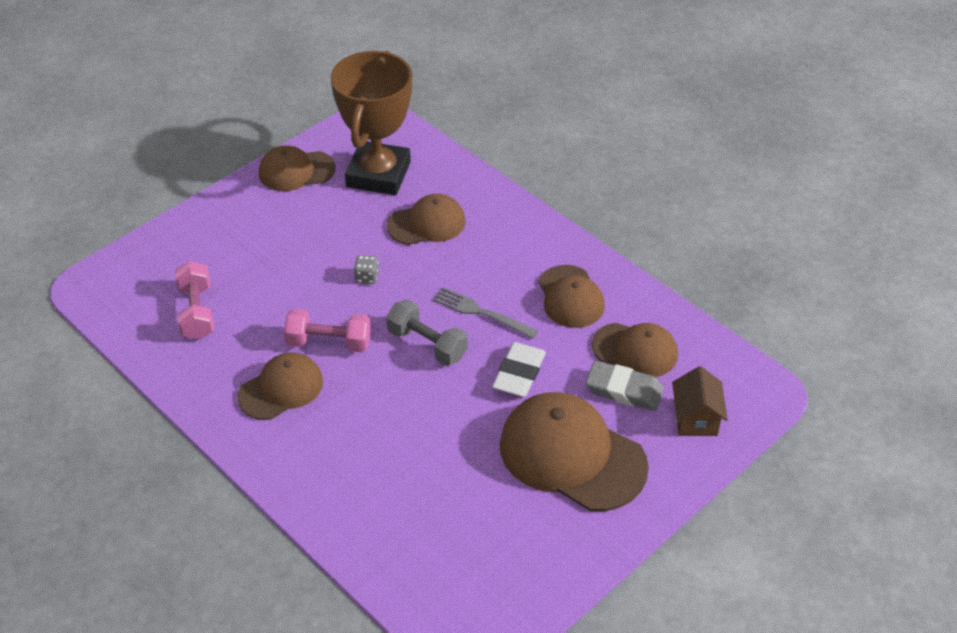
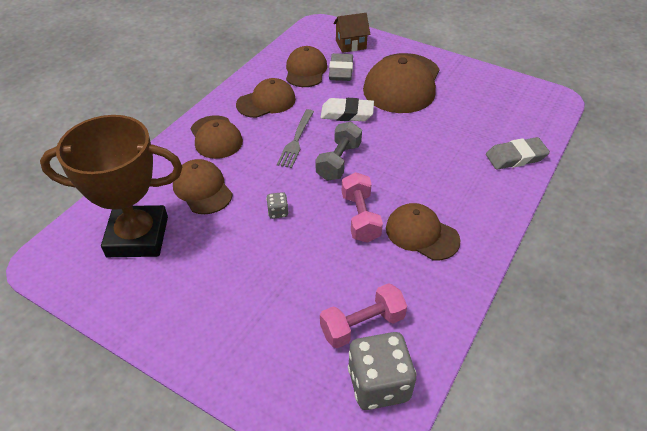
camera: 105 degrees left, 0 degrees up
(135, 309) = (378, 384): none -> grey dice
(296, 171) = (136, 305): brown cap -> brown cap (216, 137)
(363, 532) = (516, 157): none -> grey eraser

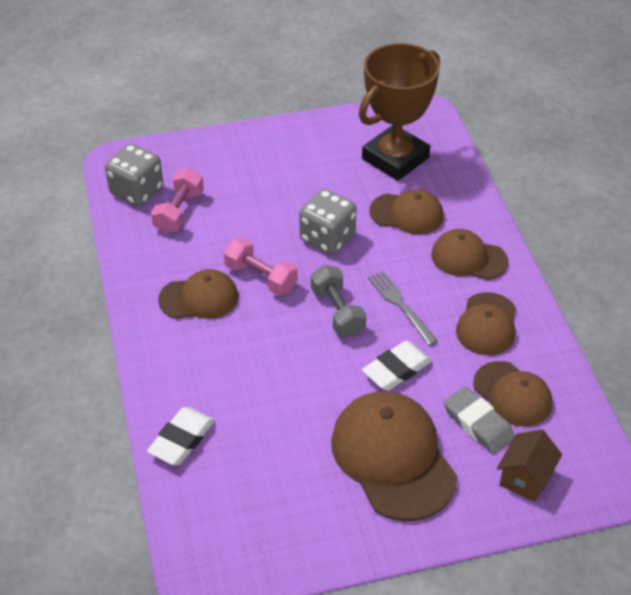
camera: 135 degrees right, 0 degrees up
(278, 212) = (327, 238): grey dice -> grey dice, size x2.22
(516, 157) = (182, 440): grey eraser -> white eraser

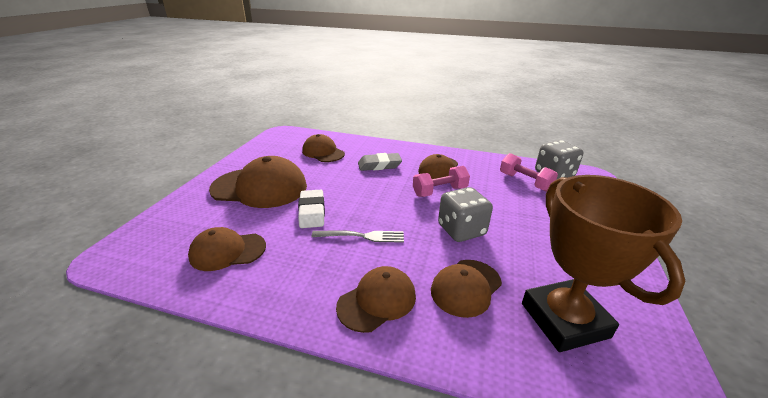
camera: 120 degrees right, 15 degrees down
(182, 440) = (349, 143): white eraser -> none
(337, 312) = (382, 208): grey dumbbell -> none
(478, 424) = (232, 225): grey eraser -> grey eraser (379, 165)
(487, 324) = (297, 272): brown cap -> brown cap (323, 152)
(525, 478) = (174, 225): brown house -> none

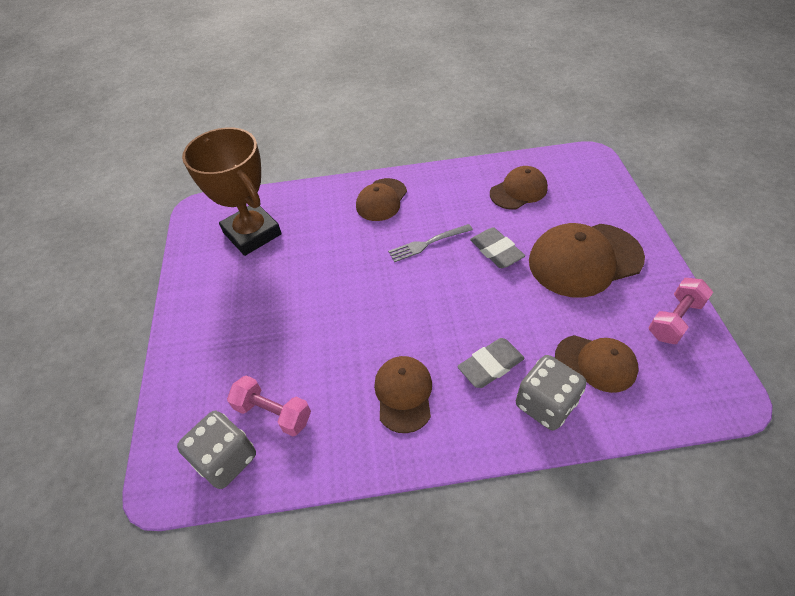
camera: 160 degrees right, 20 degrees up
(312, 212) = (496, 251): white eraser -> grey eraser
(440, 191) = (382, 339): pink dumbbell -> pink dumbbell (674, 319)
(461, 230) = (340, 286): grey dice -> grey dice (545, 404)
(466, 287) = (323, 231): brown cap -> none

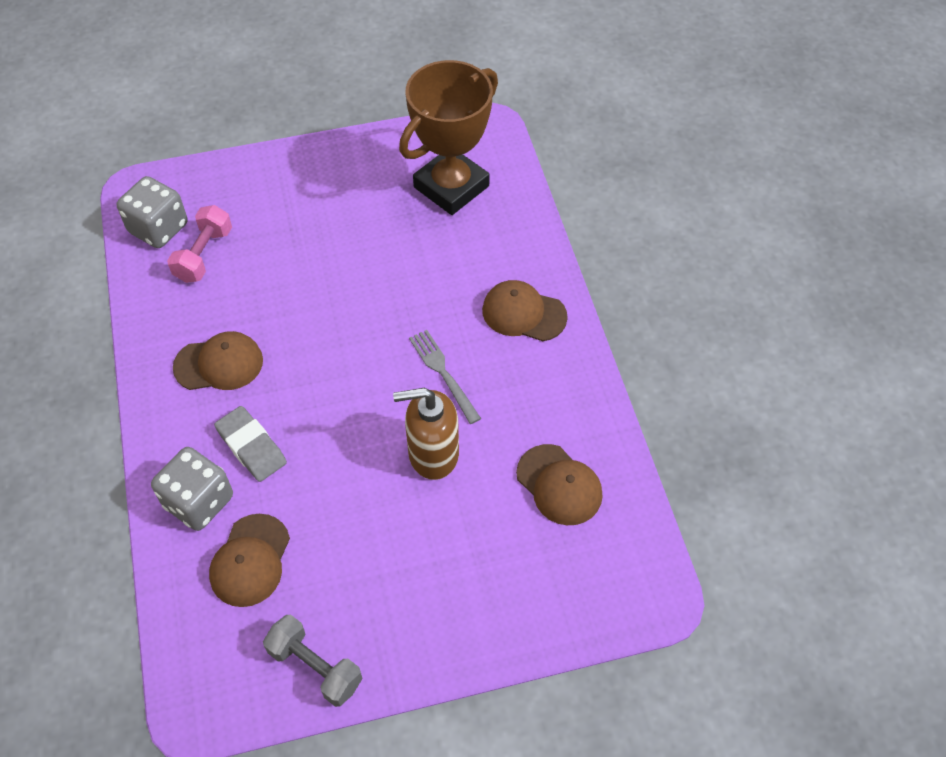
camera: 80 degrees right, 5 degrees up
(496, 251) = (433, 454): grey eraser -> brown soap dispenser
(584, 260) = (420, 564): brown cap -> none
(674, 319) = (315, 667): pink dumbbell -> grey dumbbell

